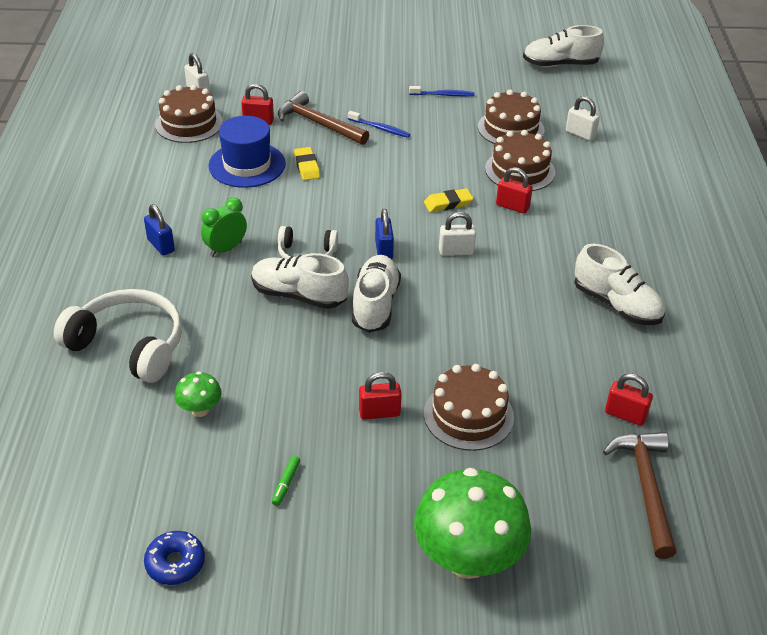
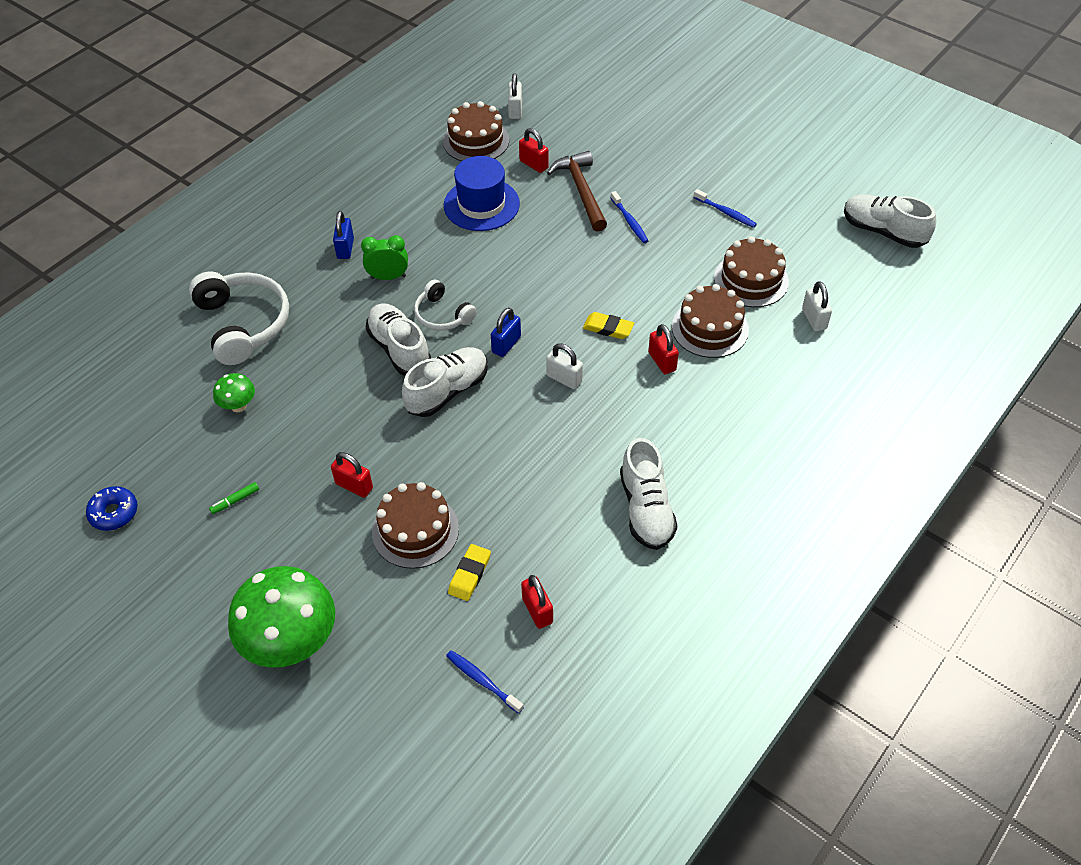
camera: 40 degrees right, 10 degrees up
(307, 166) = (527, 230): yellow eraser -> yellow eraser (470, 574)
(646, 487) = (482, 681): brown hammer -> blue toothbrush

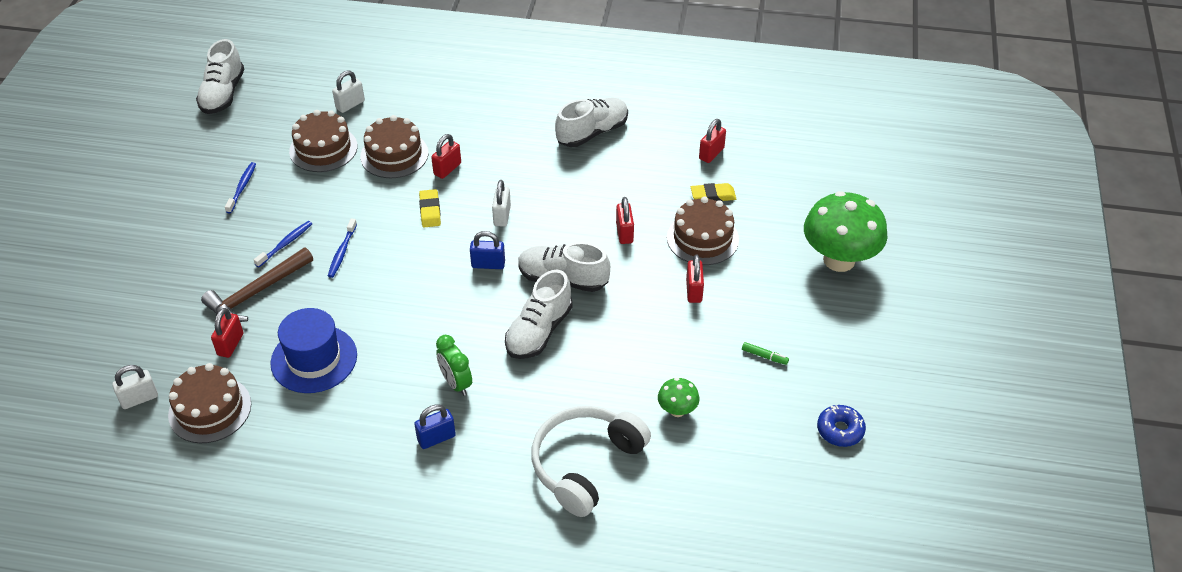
camera: 120 degrees left, 5 degrees down
(442, 315) = (480, 321): white headphones -> none
(471, 466) = (624, 233): none -> red padlock
(482, 681) = (780, 158): blue toothbrush -> blue toothbrush (342, 252)

